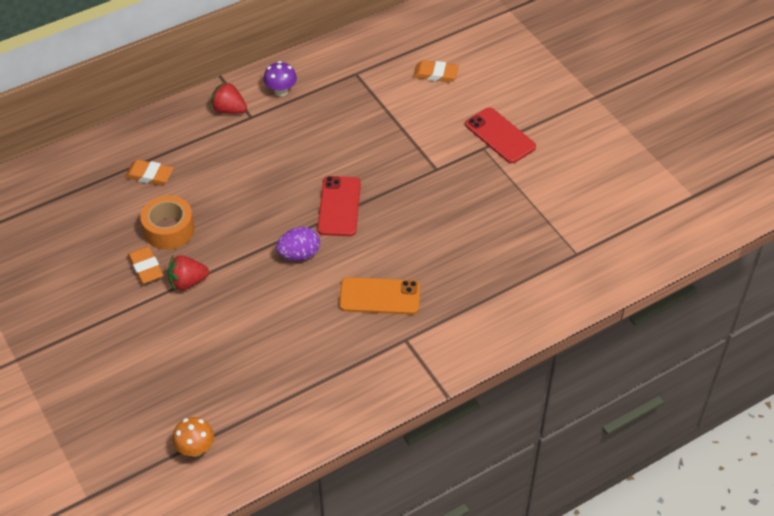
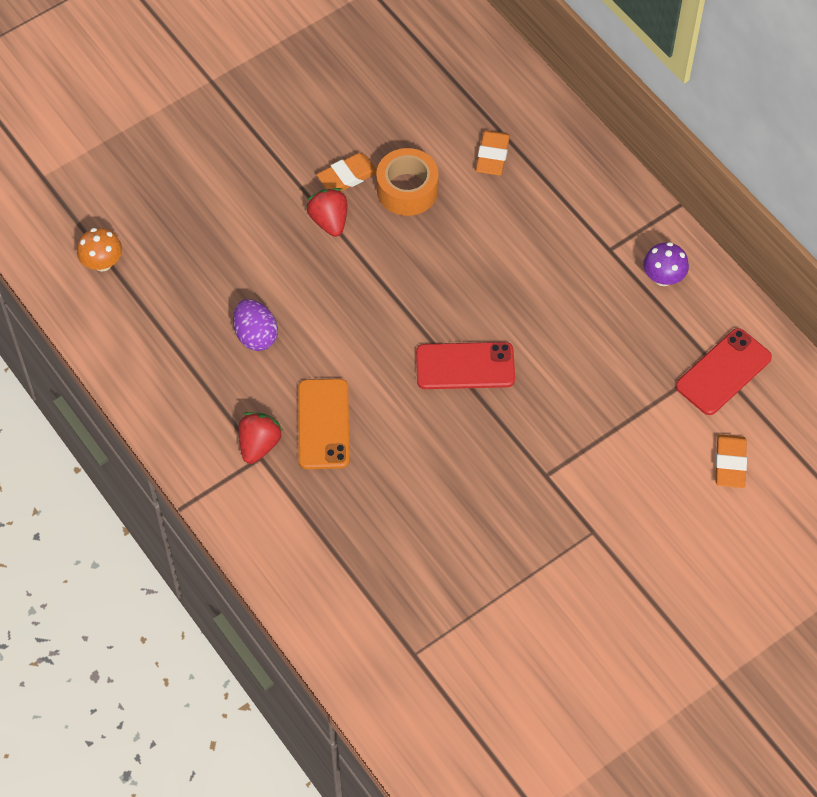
camera: 85 degrees right, 10 degrees up
(229, 110) = (618, 223): red strawberry -> red strawberry (259, 445)
(299, 254) = (381, 330): purple egg -> purple egg (256, 335)
(500, 136) = (619, 552): red phone -> red phone (723, 372)

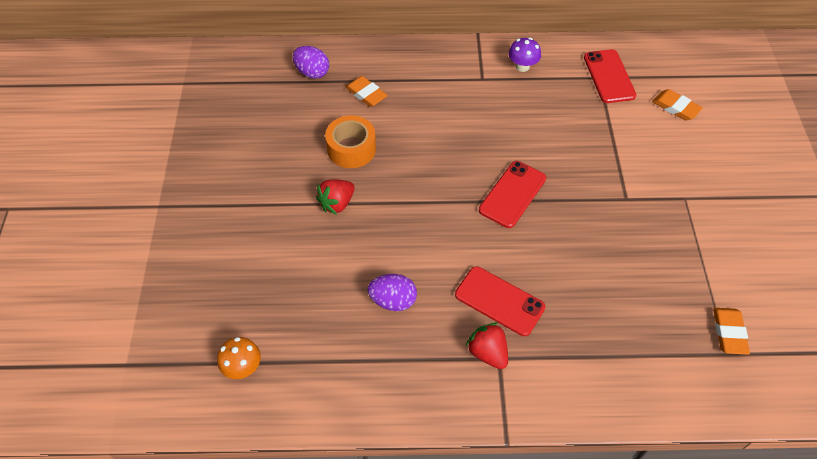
camera: 55 degrees left, 5 degrees down
(323, 424) = (499, 301): orange phone -> red phone
(329, 221) = (337, 203): red strawberry -> red strawberry turned 60 degrees counterclockwise
(347, 176) = (311, 174): orange eraser -> orange eraser (729, 332)
(481, 89) = (312, 72): none -> purple egg

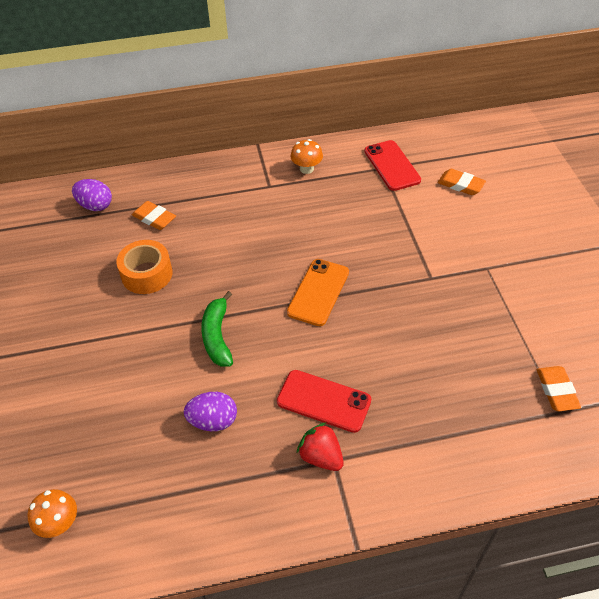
camera: 10 degrees left, 5 degrees down
(337, 203) = (139, 331): red strawberry -> none
(409, 221) = (217, 336): none -> green banana
(512, 194) = (318, 292): red phone -> orange phone
(522, 66) = (306, 169): purple mushroom -> orange mushroom

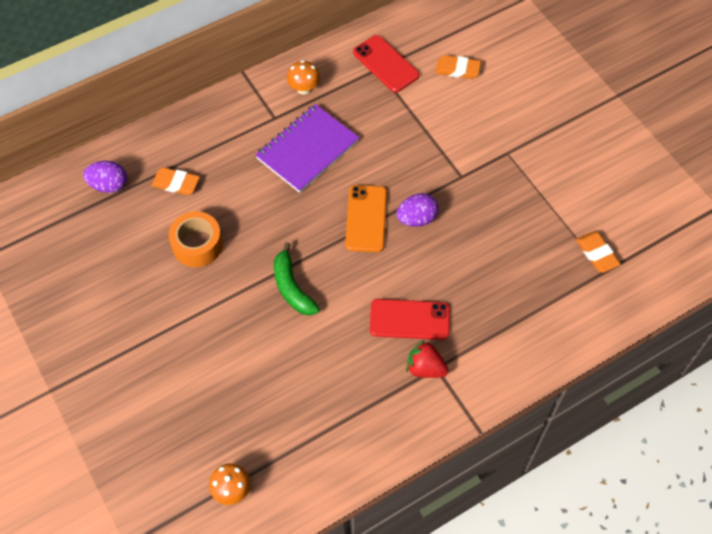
camera: 20 degrees left, 10 degrees up
(213, 421) = (322, 365): purple egg -> purple egg (416, 219)
(287, 219) = (307, 150): none -> purple notebook

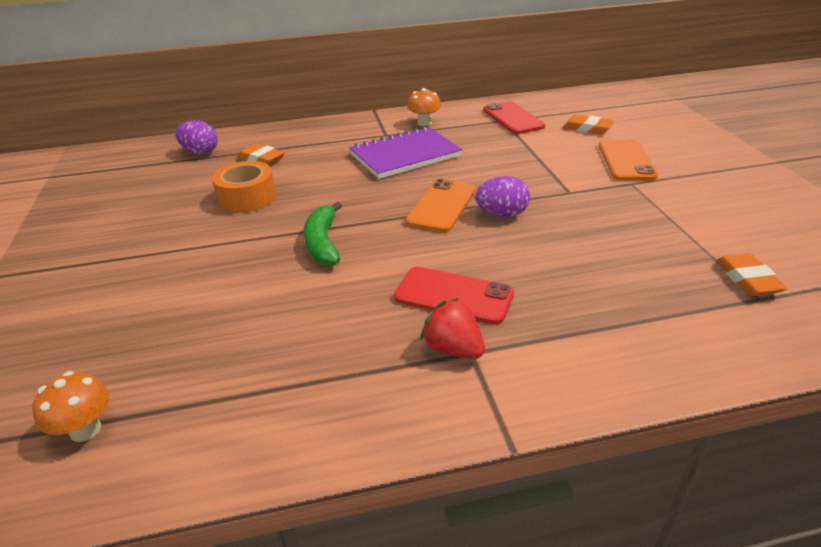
camera: 20 degrees right, 25 degrees down
(499, 119) = (626, 161): none -> orange phone

